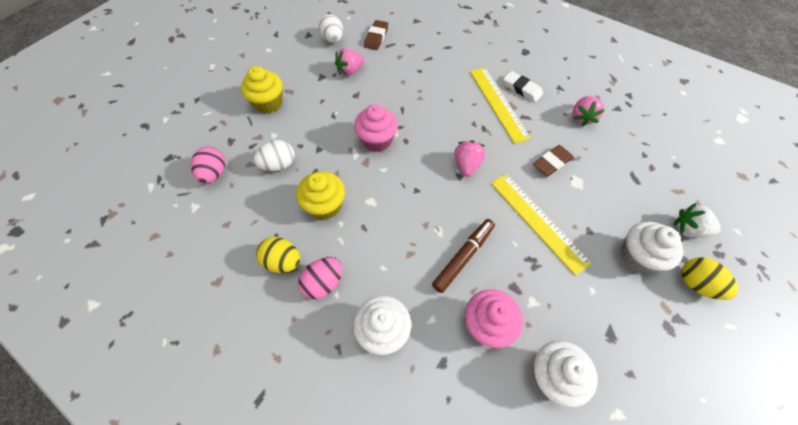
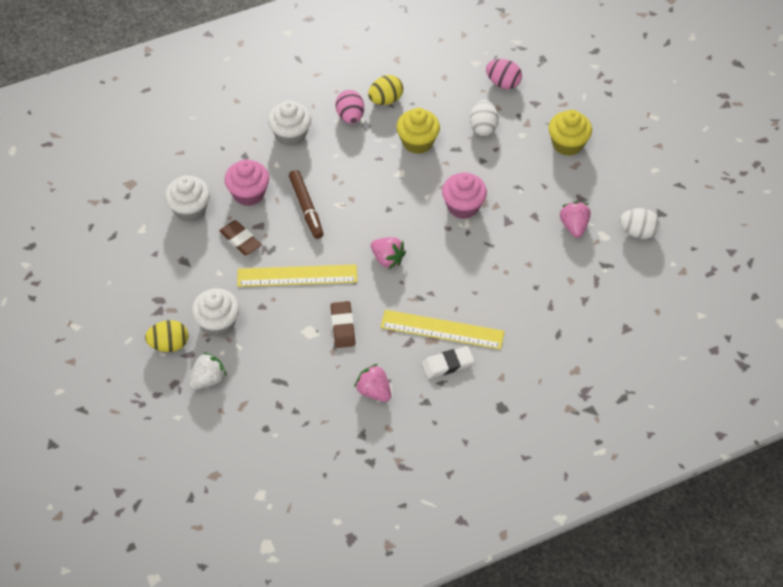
camera: 120 degrees right, 5 degrees down
(376, 37) = (617, 273): brown eraser -> brown eraser (240, 240)

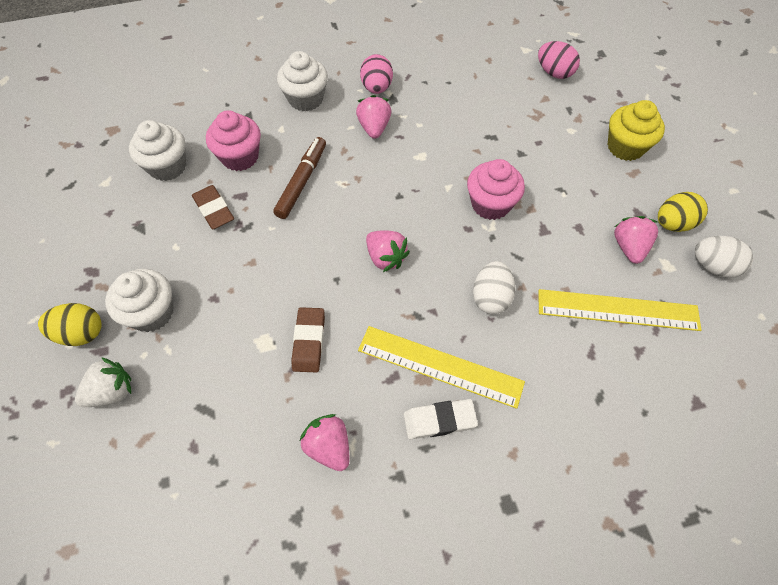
camera: 10 degrees right, 5 degrees up
(297, 276) = (269, 264): yellow ruler -> yellow ruler (617, 310)
(306, 208) = (302, 182): brown marker -> brown marker turned 150 degrees counterclockwise
(356, 153) = (374, 128): none -> pink strawberry
(385, 100) = (419, 75): yellow egg -> yellow egg (673, 223)
(417, 142) = (447, 124): yellow cupcake -> none
(483, 127) = (526, 116): white egg -> white egg (490, 297)

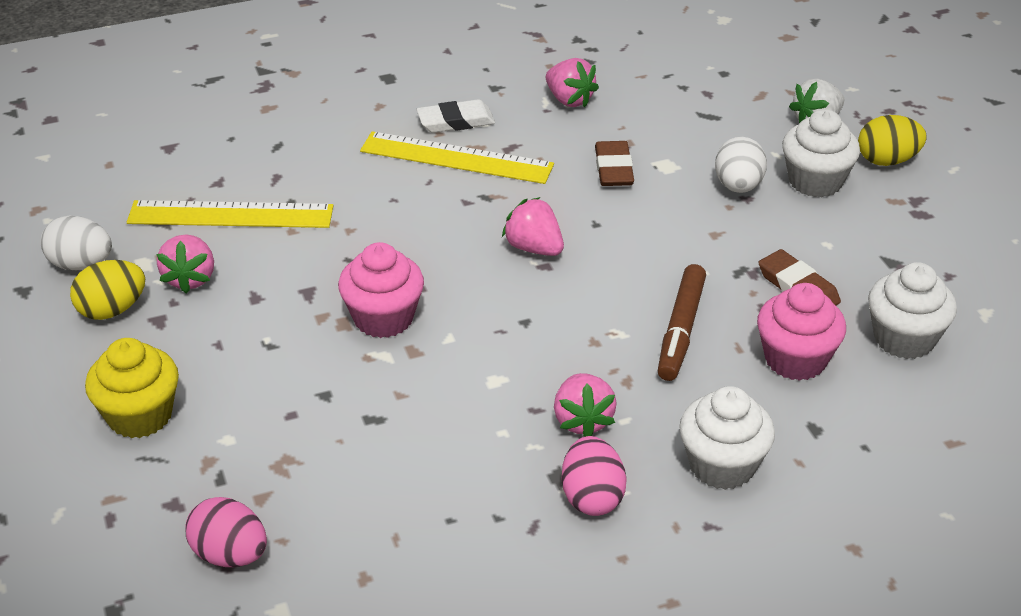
camera: 175 degrees right, 20 degrees down
(490, 297) = (392, 217): white egg -> white egg (738, 186)

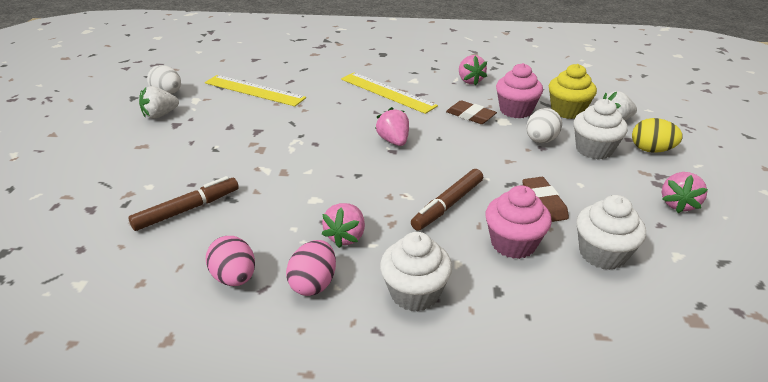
camera: 25 degrees right, 5 degrees down
(112, 310) = (160, 115): yellow egg -> white strawberry
(140, 415) = (121, 162): yellow cupcake -> yellow cupcake (567, 111)
(190, 278) = (208, 111): pink strawberry -> pink strawberry (678, 204)
(230, 554) = (88, 244): pink egg -> pink egg (234, 278)
(325, 456) = (187, 209): none -> brown marker
(383, 318) = (283, 152): pink cupcake -> pink cupcake (515, 110)
(456, 121) = (401, 77): white eraser -> none
(614, 168) = (470, 115): brown eraser -> brown eraser turned 75 degrees counterclockwise

